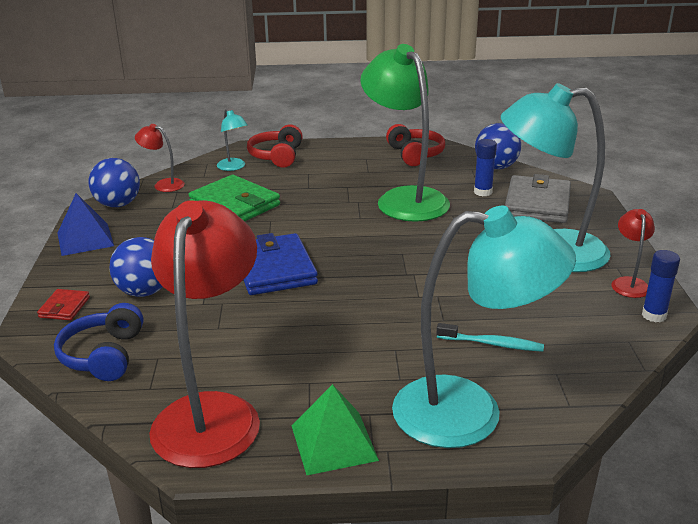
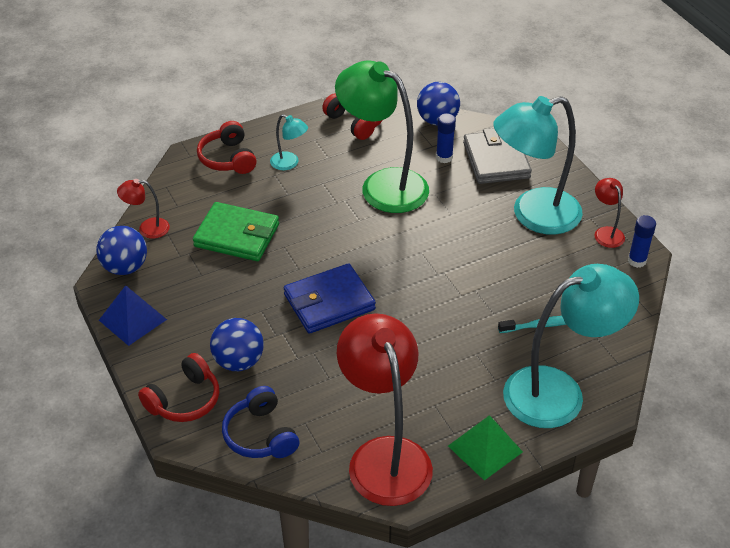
camera: 25 degrees left, 15 degrees up
(64, 307) = (184, 400): red wallet -> red headphones
(234, 167) = (197, 185): turquoise lamp -> turquoise lamp (289, 163)
(274, 269) = (329, 302): blue wallet -> blue wallet turned 75 degrees counterclockwise

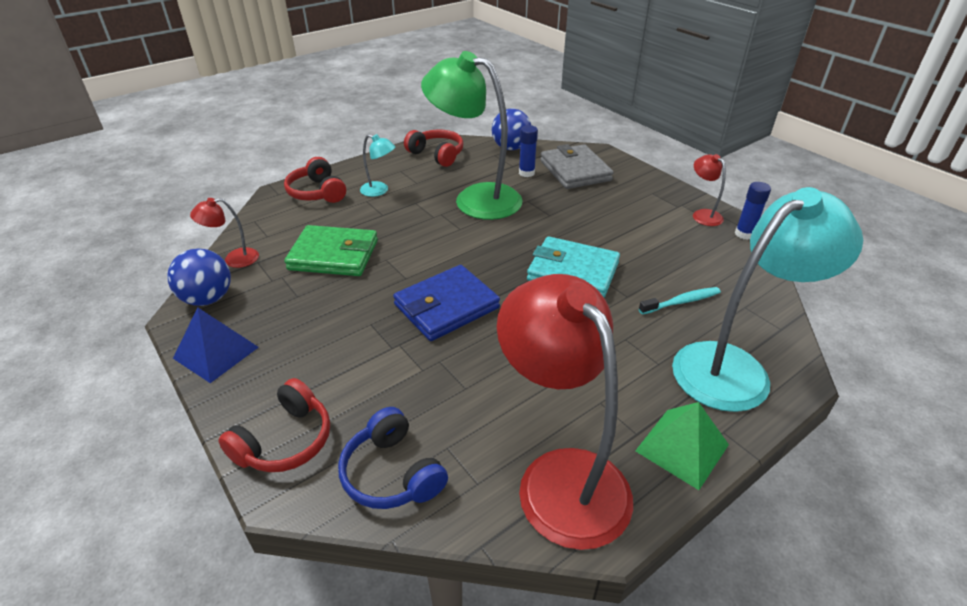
camera: 10 degrees left, 5 degrees down
(238, 361) = (351, 383): blue ball -> none
(452, 281) = (573, 272): none -> turquoise wallet
(533, 215) = (628, 208): turquoise lamp -> none

